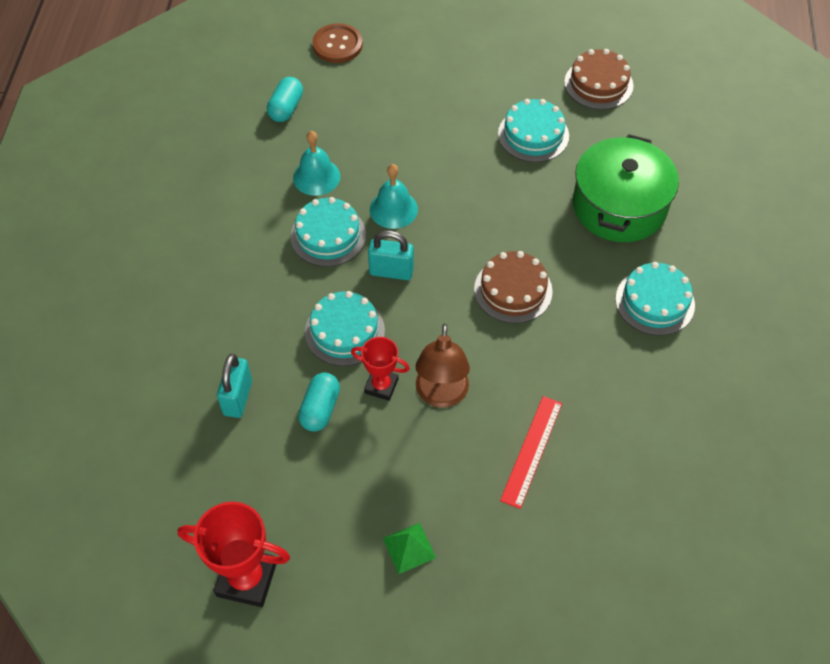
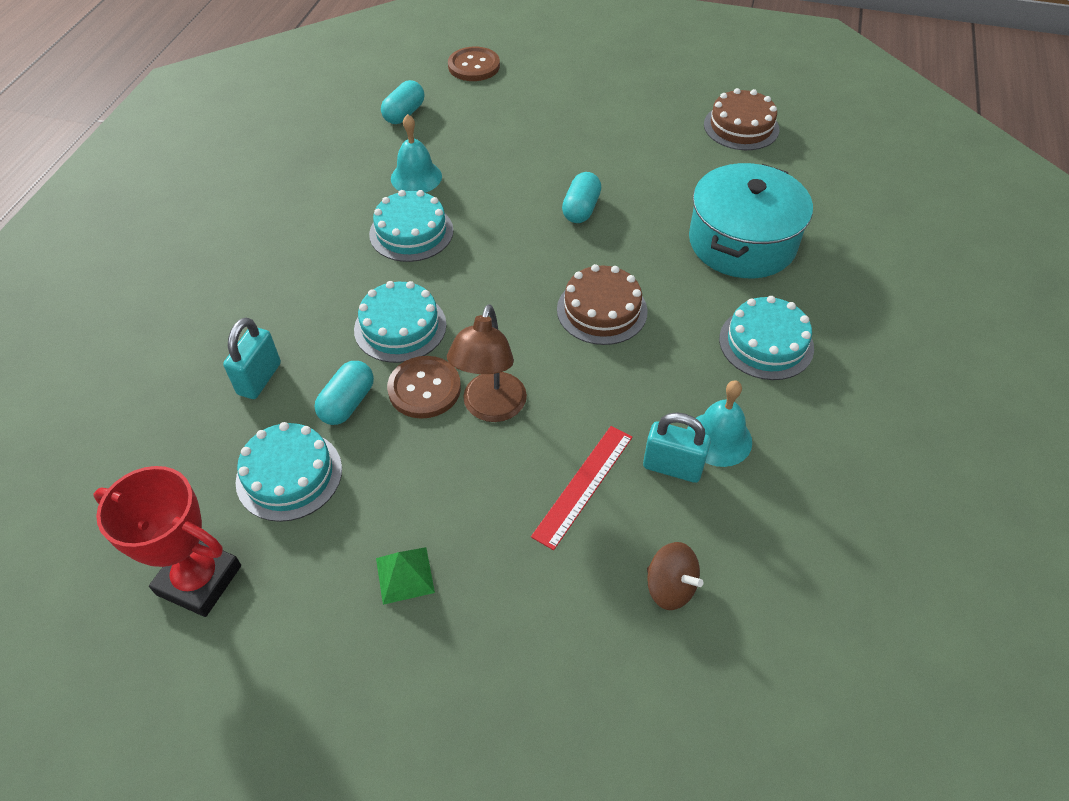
camera: 10 degrees right, 5 degrees down
(381, 386) = (424, 389): red trophy -> brown button
(391, 271) = (469, 274): turquoise padlock -> turquoise padlock (672, 467)
(393, 209) = (489, 216): turquoise bell -> turquoise bell (718, 438)
(473, 191) = (581, 209): none -> turquoise capsule
(533, 135) = (659, 165): turquoise cake -> turquoise cake (289, 475)
(615, 523) = (670, 587): none -> brown spinning top
(619, 206) = (742, 242): green pot -> turquoise pot

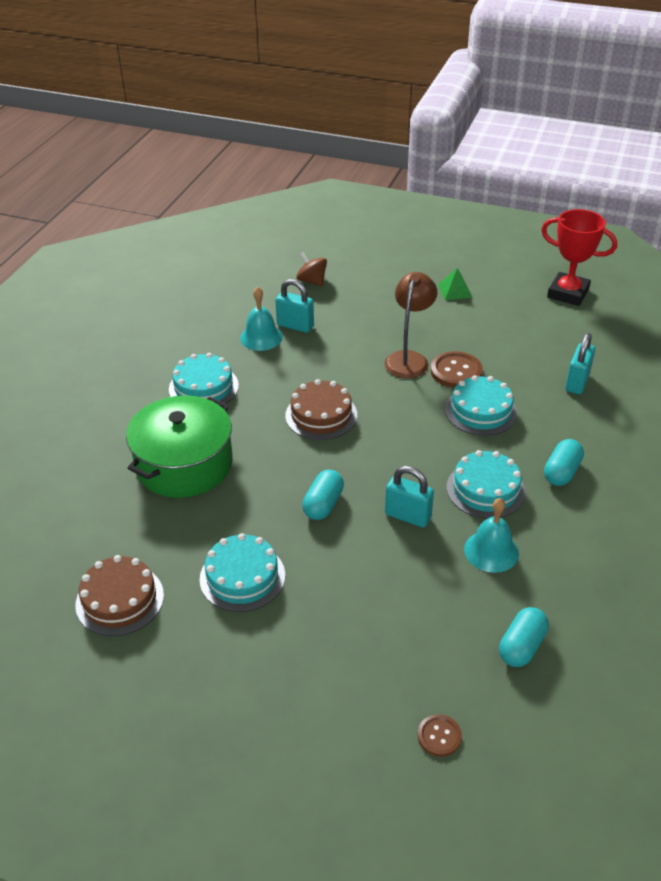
camera: 175 degrees left, 10 degrees down
(289, 475) = (535, 332): turquoise cake -> turquoise cake (242, 577)
(347, 403) = (508, 366): turquoise capsule -> turquoise capsule (561, 472)
(474, 66) = (439, 736): brown button -> brown button, size x0.59
(494, 203) = (408, 516): none -> turquoise padlock
(583, 485) = (352, 320): red ruler -> none
(742, 242) = (184, 464): turquoise pot -> green pot

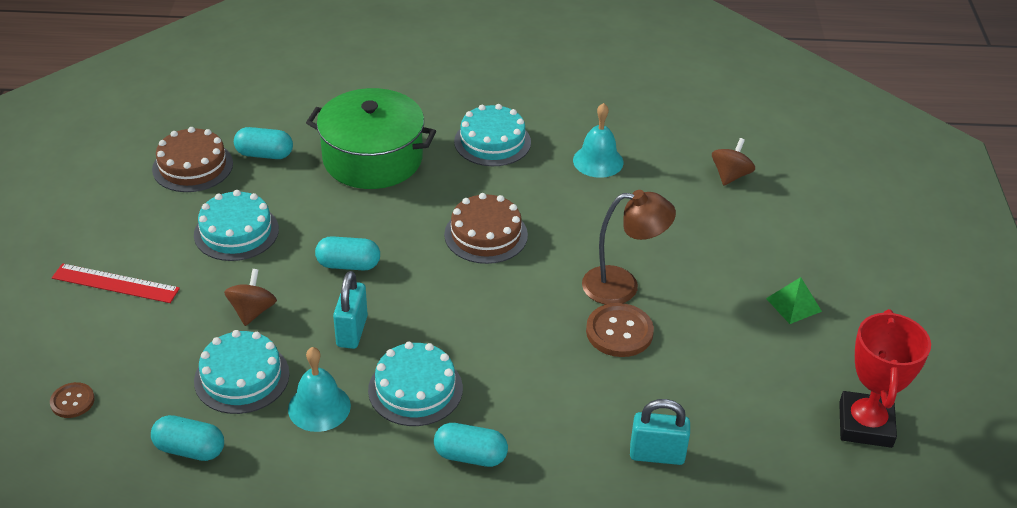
camera: 70 degrees right, 0 degrees up
(133, 539) = (264, 154): none -> turquoise capsule
(278, 685) = (115, 283): none -> red ruler
(295, 326) = (634, 181): turquoise padlock -> none
(359, 579) = (252, 311): none -> brown spinning top
(481, 411) = (553, 366): turquoise cake -> turquoise cake (242, 377)

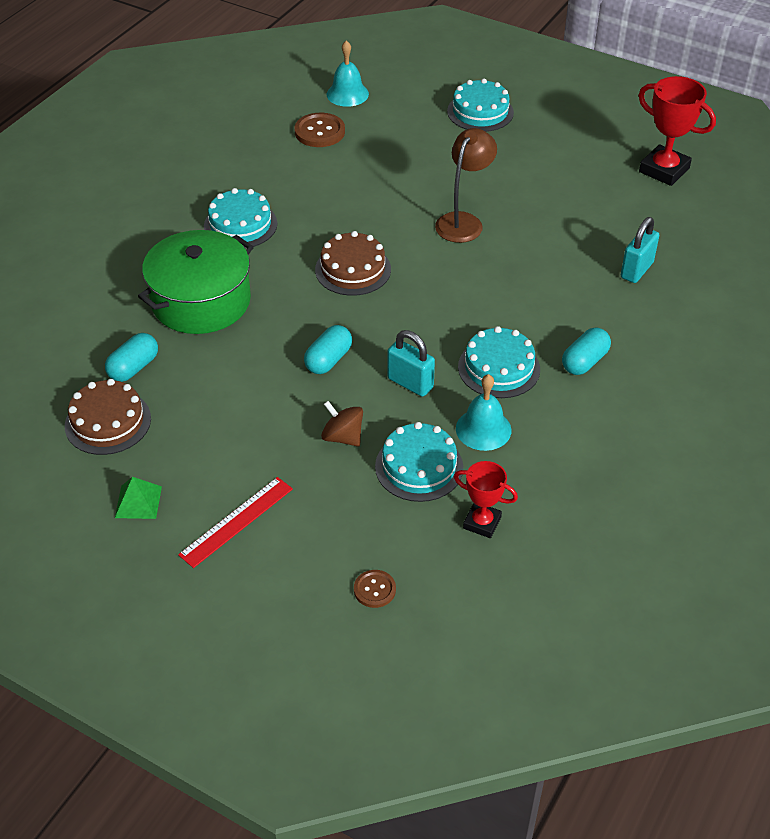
camera: 60 degrees left, 5 degrees up
(190, 449) = (482, 523): turquoise capsule -> red trophy
(236, 232) = (229, 418): turquoise cake -> turquoise cake (480, 112)
(598, 161) = (314, 179): turquoise bell -> turquoise bell (347, 94)
(619, 332) = (509, 241): brown button -> brown button (319, 132)
(730, 175) = (385, 123): brown spinning top -> none
(793, 305) = (538, 152): green pyramid -> green pyramid (138, 502)

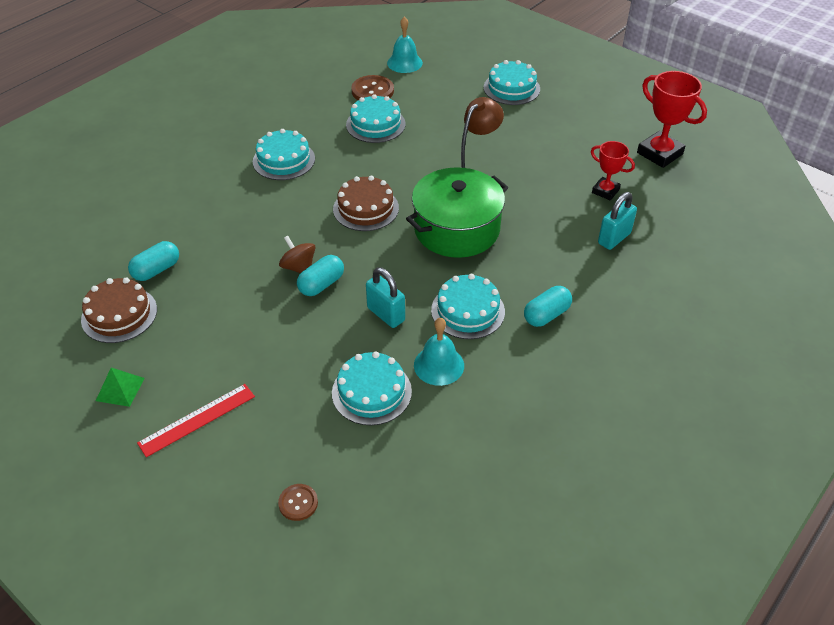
camera: 10 degrees right, 0 degrees up
(201, 301) = (231, 220): green pot -> green pot (456, 229)
(335, 171) = (375, 124): none -> turquoise cake
(342, 437) = (313, 355): brown spinning top -> brown spinning top (299, 267)
(482, 523) = (413, 453): red trophy -> red trophy (605, 191)

